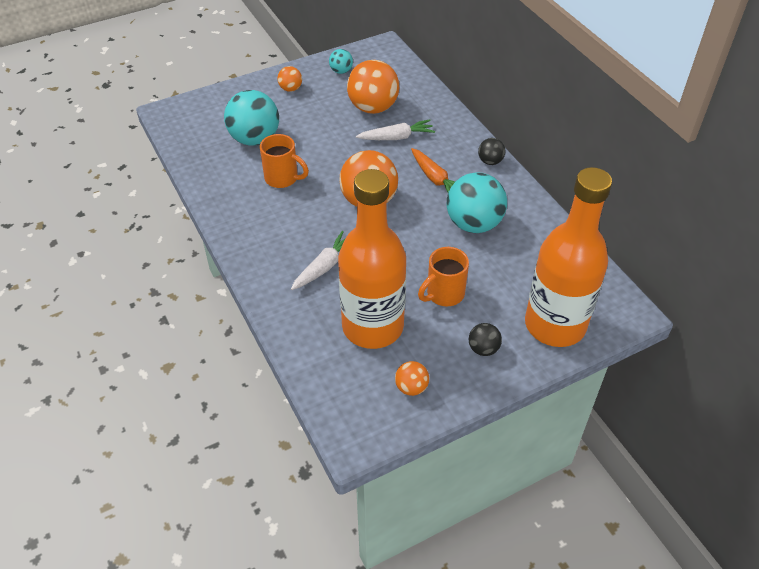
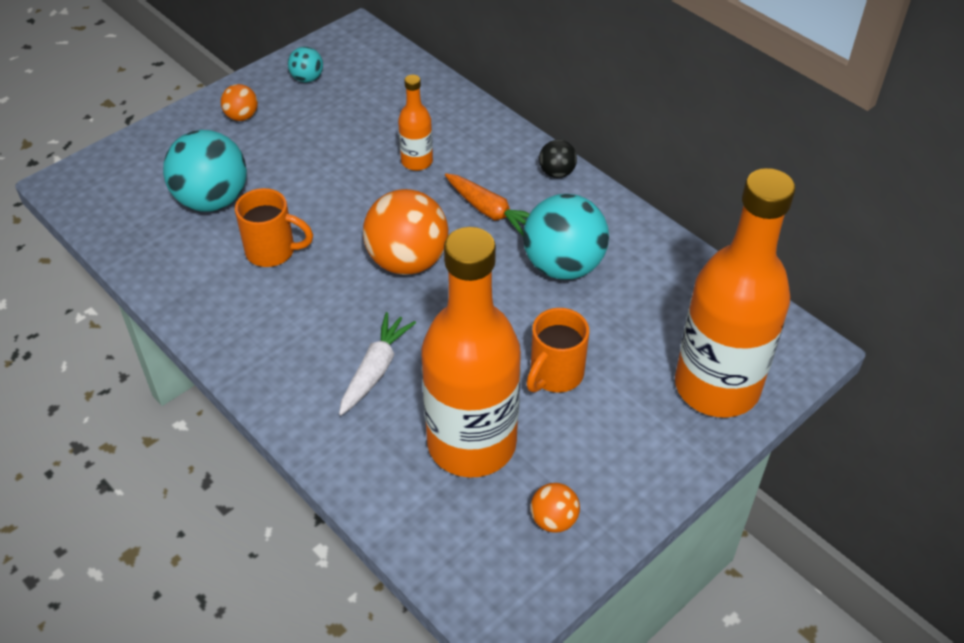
camera: 15 degrees left, 0 degrees up
(373, 108) = (370, 124): orange ball -> none
(396, 137) = (417, 161): white carrot -> orange bottle
(483, 349) = (633, 442): black ball -> none

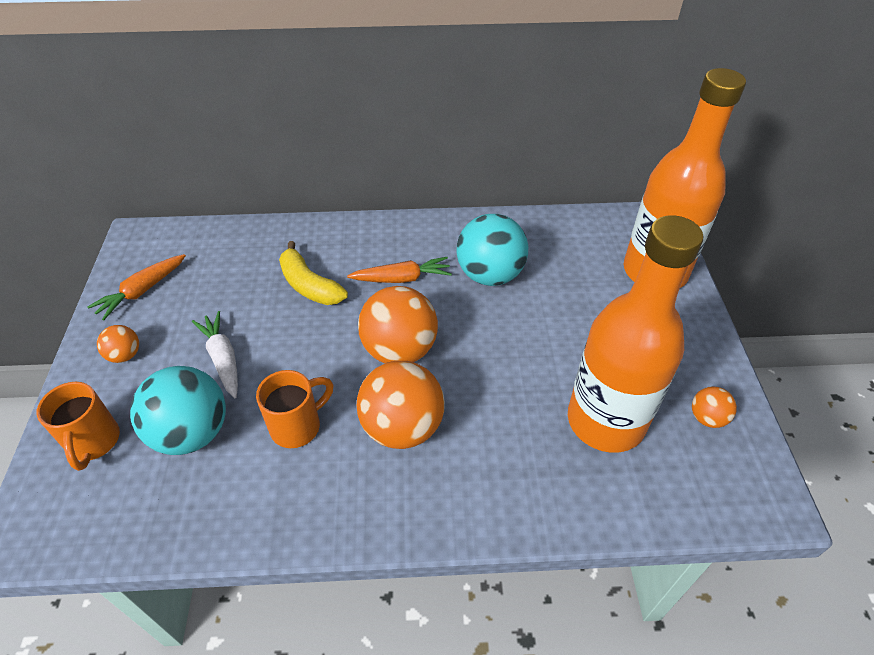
camera: 50 degrees left, 0 degrees up
(307, 78) = (142, 291): turquoise ball -> orange carrot
(331, 312) = (402, 427): none -> orange ball
(375, 370) = (487, 435): white carrot -> white carrot (223, 358)
(417, 161) = (309, 285): orange bottle -> yellow banana
(555, 375) = (581, 338): orange mug -> orange mug (94, 442)
(557, 173) = (405, 227): black ball -> none

